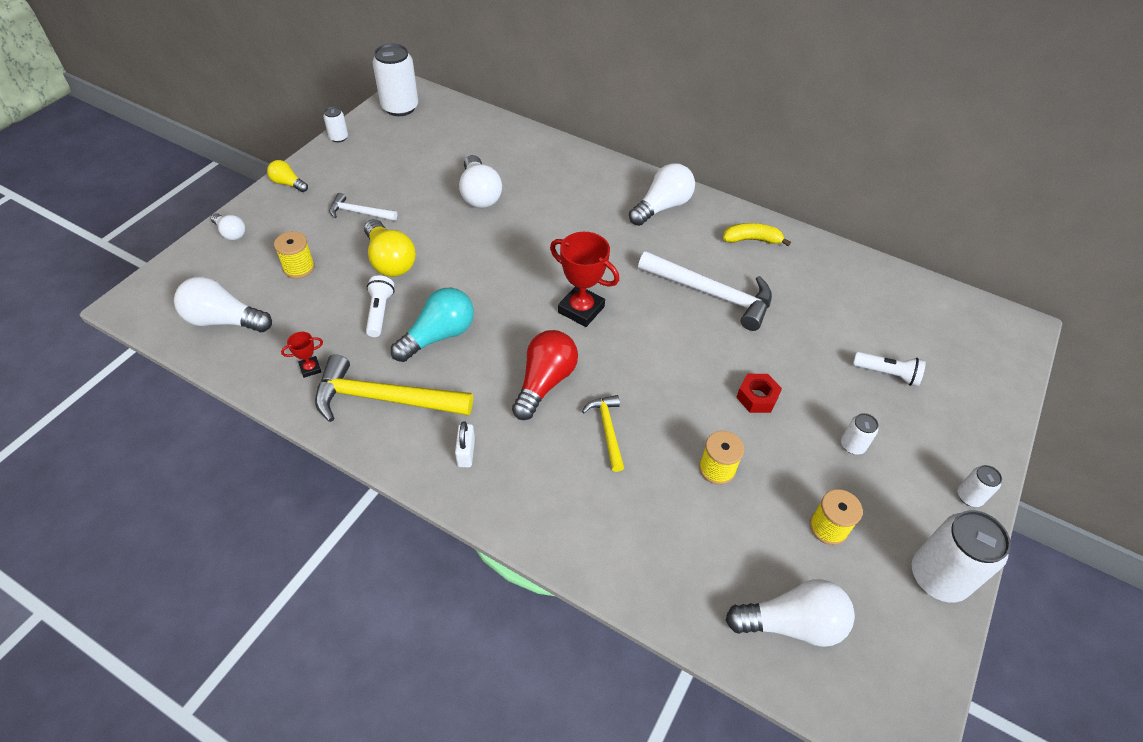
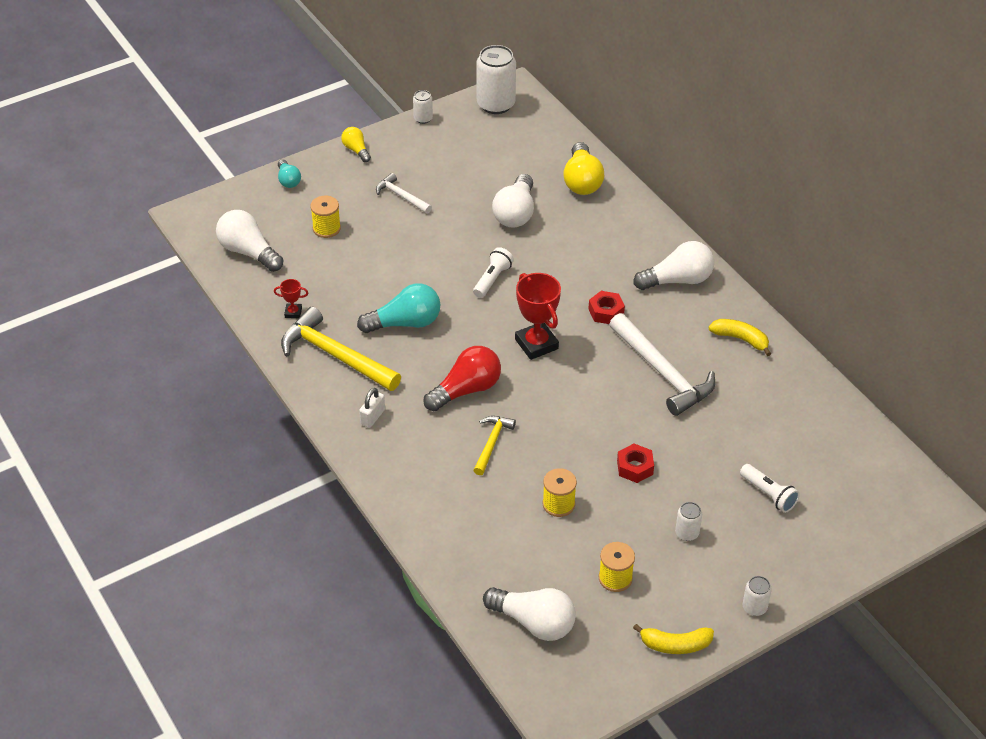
camera: 30 degrees right, 5 degrees down
(231, 233) = (288, 180): white light bulb -> turquoise light bulb
(379, 312) = (369, 287): white flashlight -> white flashlight (492, 279)
(390, 261) = (402, 247): yellow light bulb -> yellow light bulb (582, 181)
(622, 256) = (606, 312): none -> red nut
(938, 576) = (675, 645): white can -> yellow banana

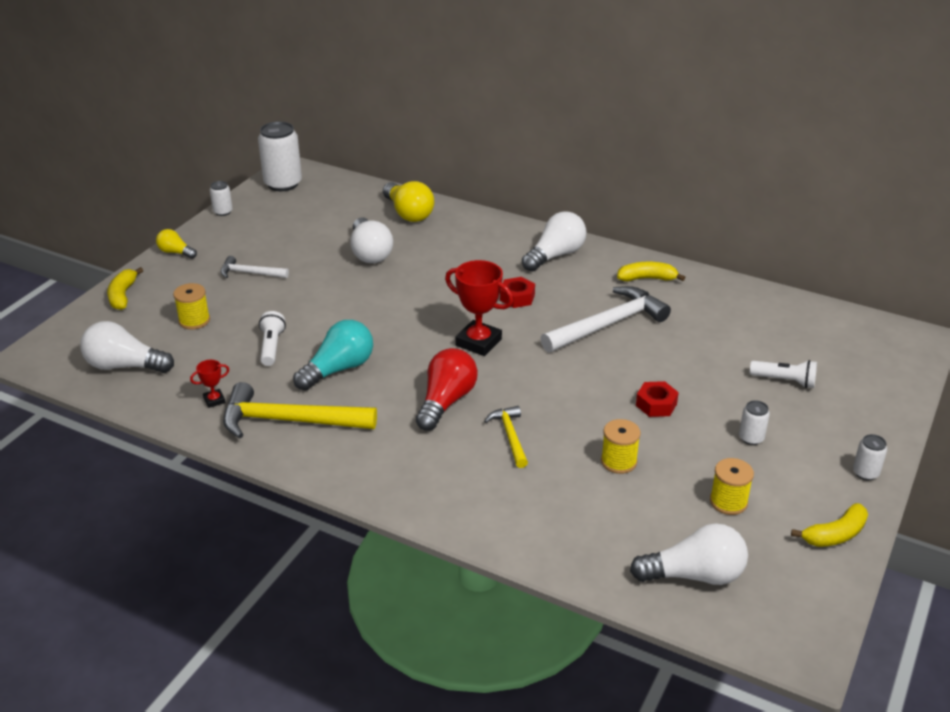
camera: 30 degrees left, 10 degrees down
(288, 180) = (123, 295): turquoise light bulb -> yellow banana
(372, 417) = (373, 459): white padlock -> none
(492, 279) = (392, 307): white flashlight -> white flashlight (271, 347)
(662, 373) = (608, 324): white hammer -> white hammer turned 60 degrees counterclockwise

